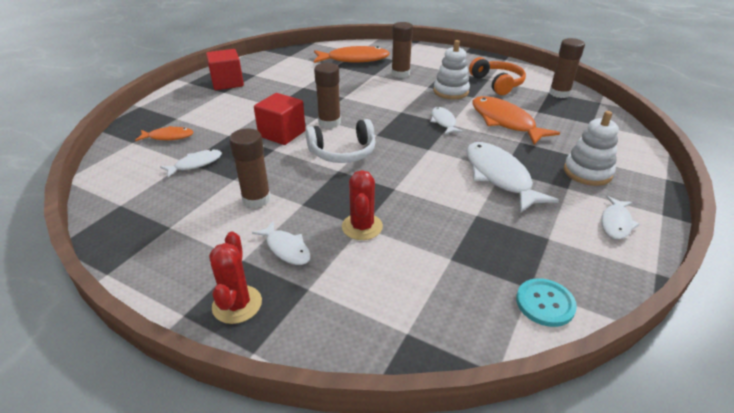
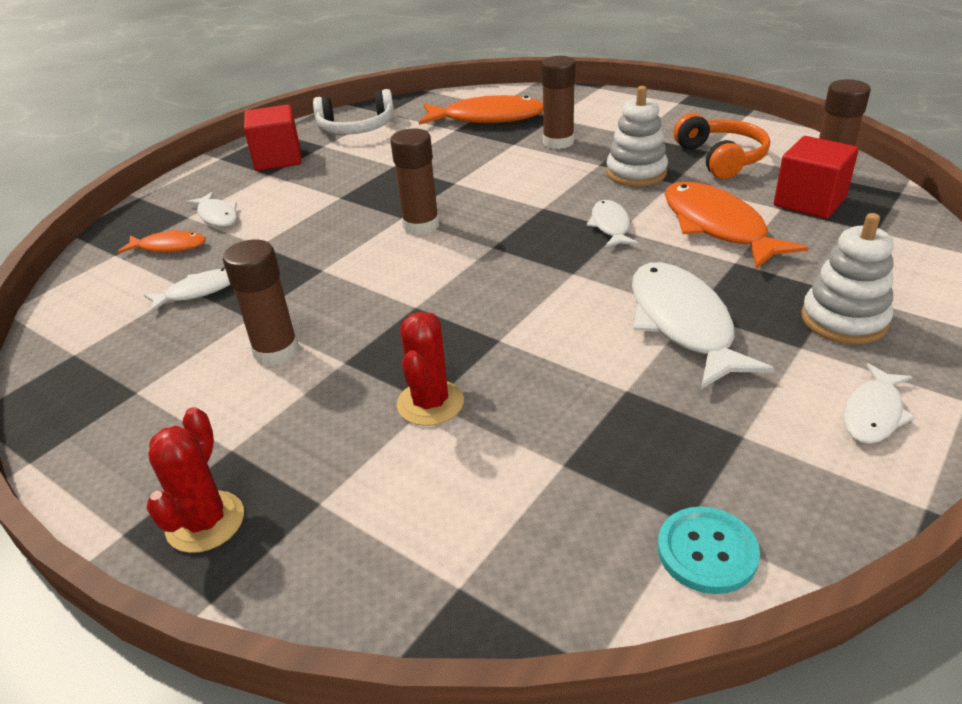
camera: 10 degrees right, 0 degrees up
(282, 134) = (342, 244): red cube -> red cube (809, 202)
(286, 248) = (302, 434): white fish -> white fish (217, 216)
(343, 152) = (430, 276): white headphones -> white headphones (356, 128)

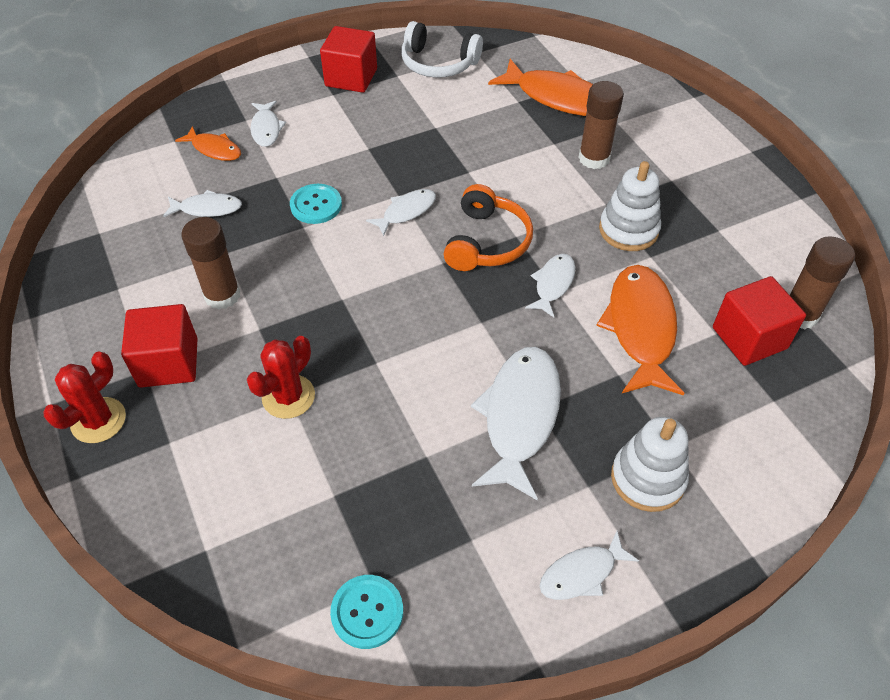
camera: 25 degrees right, 15 degrees up
(257, 431) = (168, 362): none -> red cube
(322, 250) = (316, 205): none -> turquoise button
(421, 225) = (406, 212): brown glue stick -> white fish
(720, 158) = (721, 246): orange headphones -> orange headphones (486, 242)

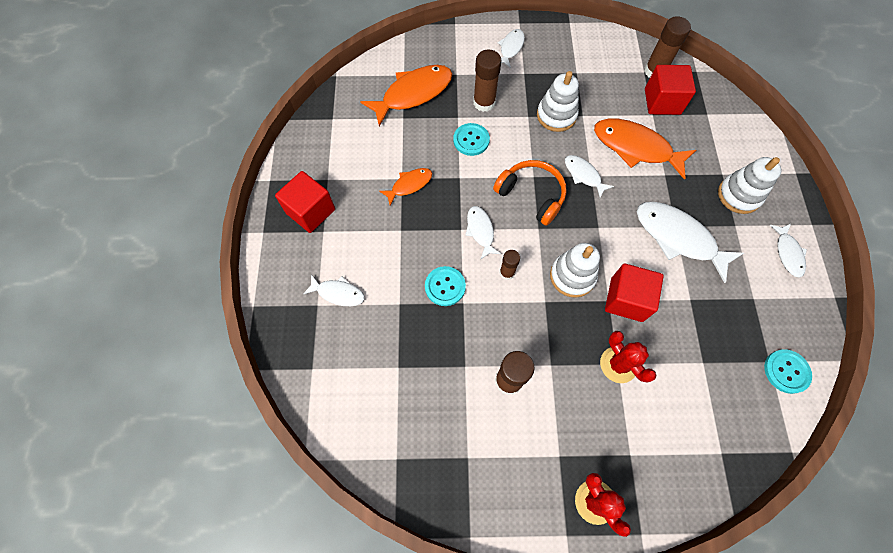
camera: 65 degrees left, 15 degrees up
(168, 362) = (559, 437): red cube -> red cube (626, 299)
(207, 209) = (410, 365): white fish -> white fish (511, 48)
(214, 149) = (341, 340): orange fish -> orange fish (409, 185)
(363, 252) = (507, 272): none -> brown glue stick
(392, 315) = (572, 276): none -> white stacking toy
(438, 63) = (330, 147): white headphones -> none
(529, 165) = (471, 140): none -> turquoise button

